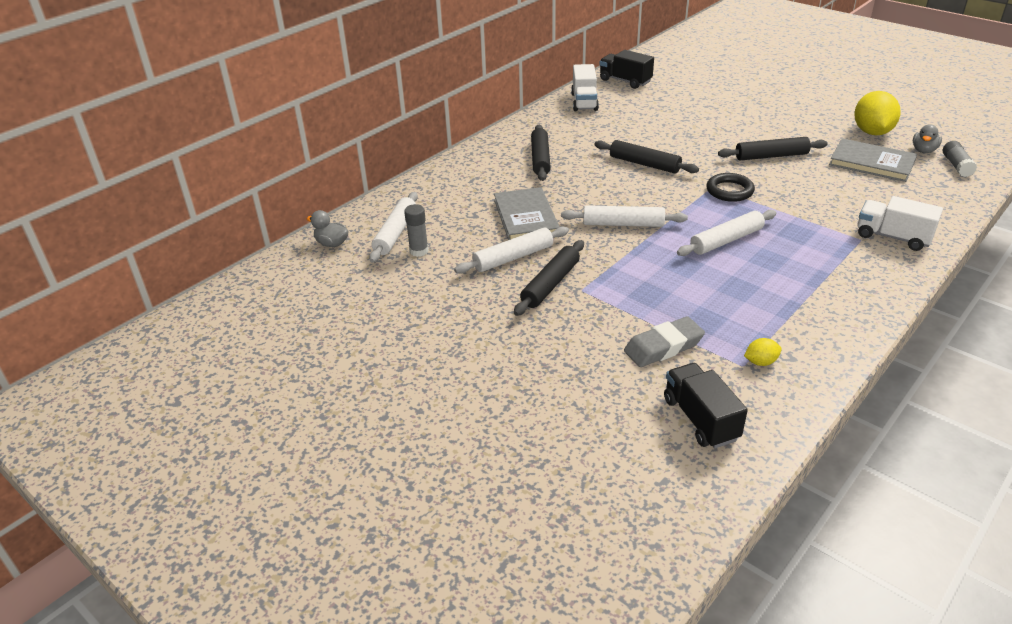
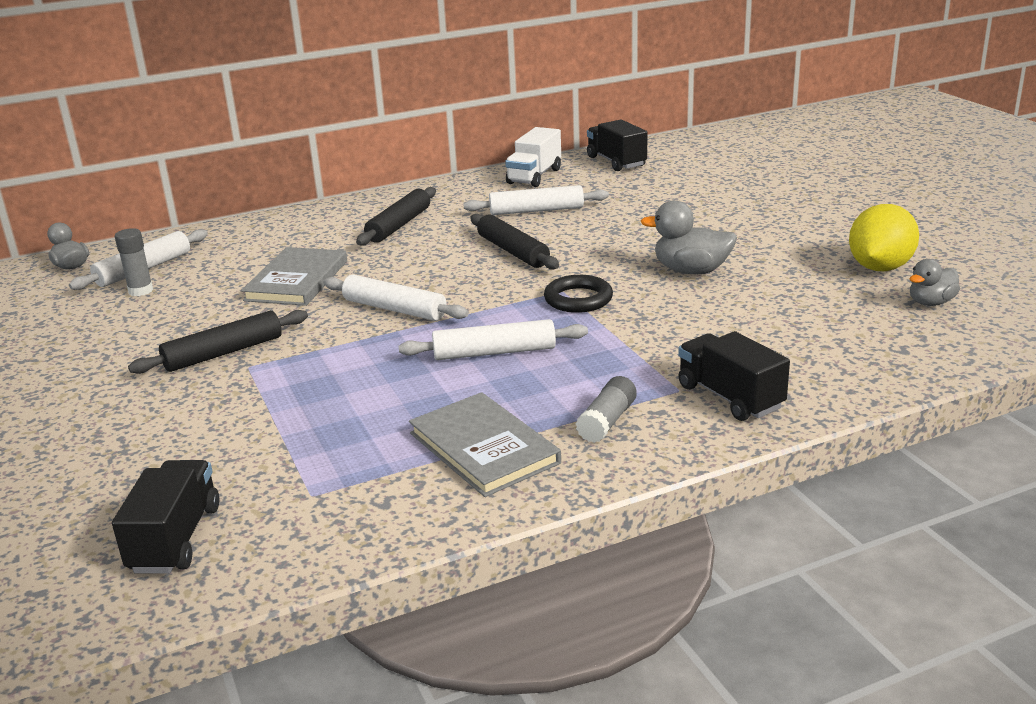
camera: 25 degrees right, 10 degrees down
(513, 257) = (224, 317): white rolling pin -> white rolling pin (536, 210)
(663, 347) = (249, 449): grey eraser -> none
(760, 362) = (338, 497): yellow lemon -> none
(771, 156) = (691, 271): black rolling pin -> grey duck
(872, 163) = (827, 303): grey book -> grey book (484, 448)
(893, 237) = (730, 397): white truck -> black truck
(956, 166) = (958, 330): grey glue stick -> grey glue stick (607, 421)

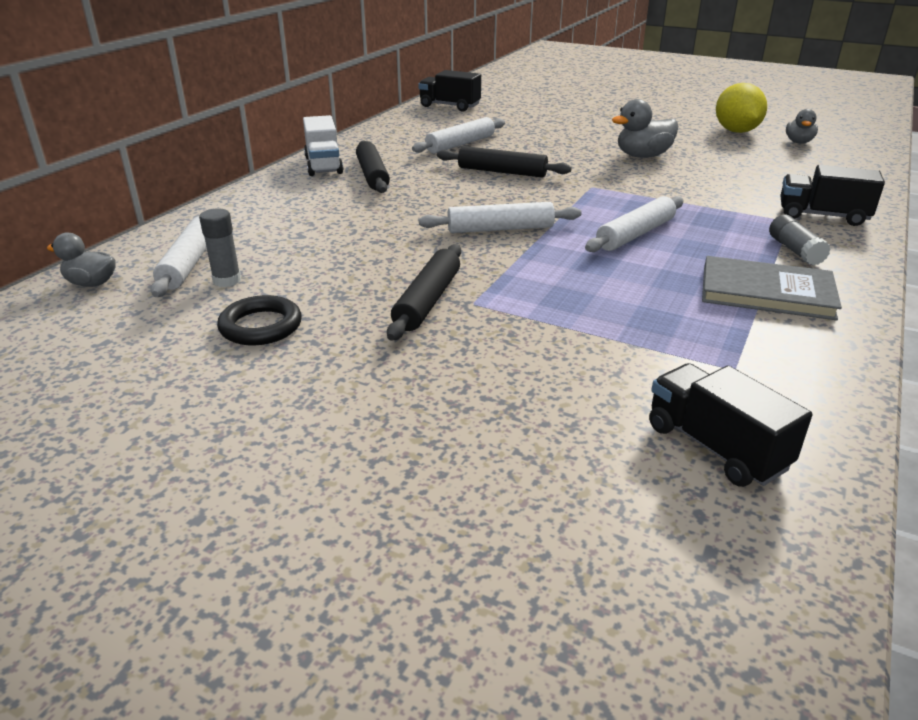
camera: 40 degrees left, 5 degrees up
(297, 280) = (371, 232): grey book -> none
(534, 176) = (409, 124): white truck -> white truck (323, 165)
(578, 299) = (613, 188): black ring -> black ring (261, 326)

